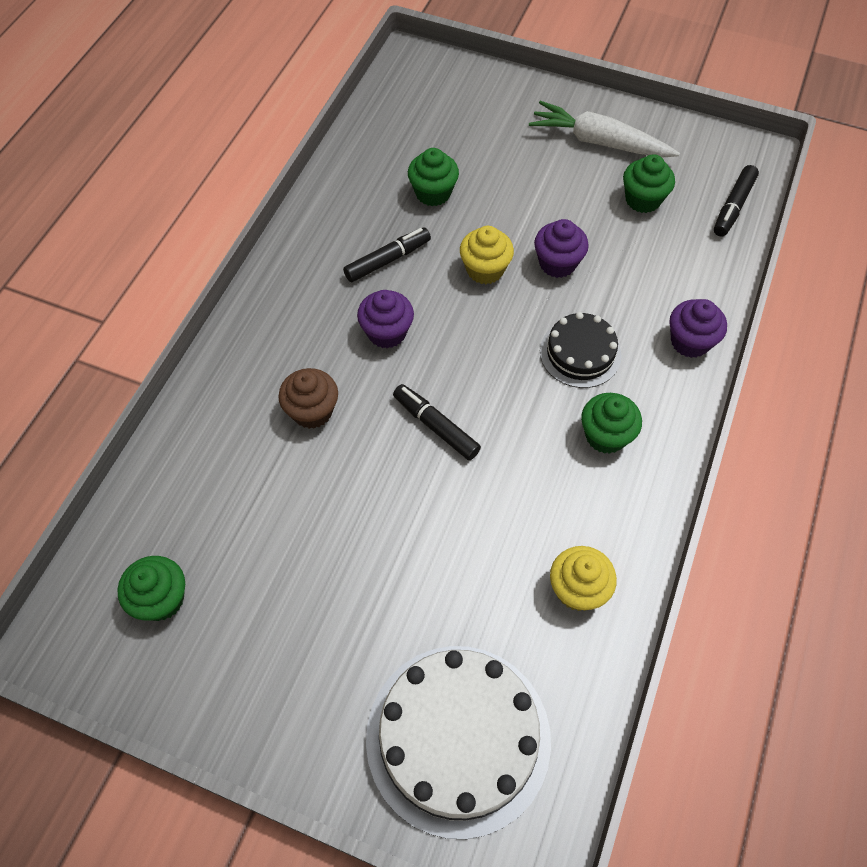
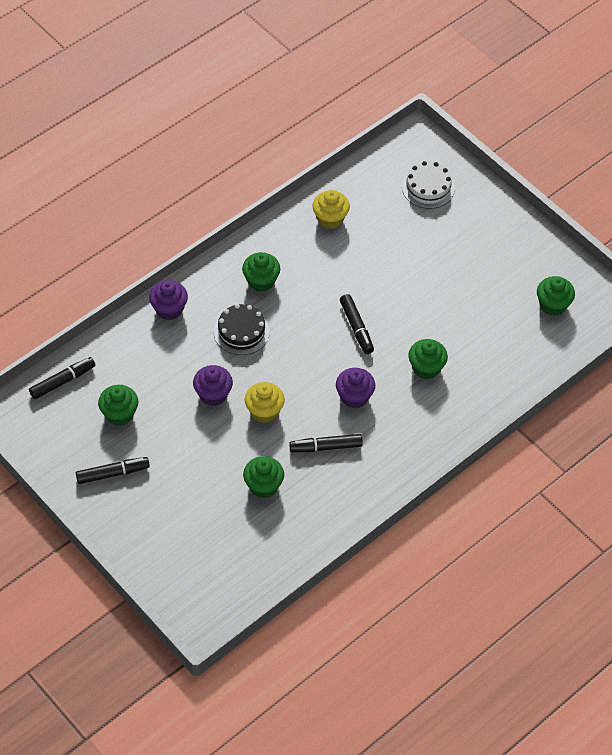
camera: 155 degrees left, 5 degrees down
(312, 411) = (426, 368): brown cupcake -> green cupcake
(458, 738) = (428, 187): white cake -> white cake, size x0.55
(599, 142) = (113, 473): white carrot -> black marker

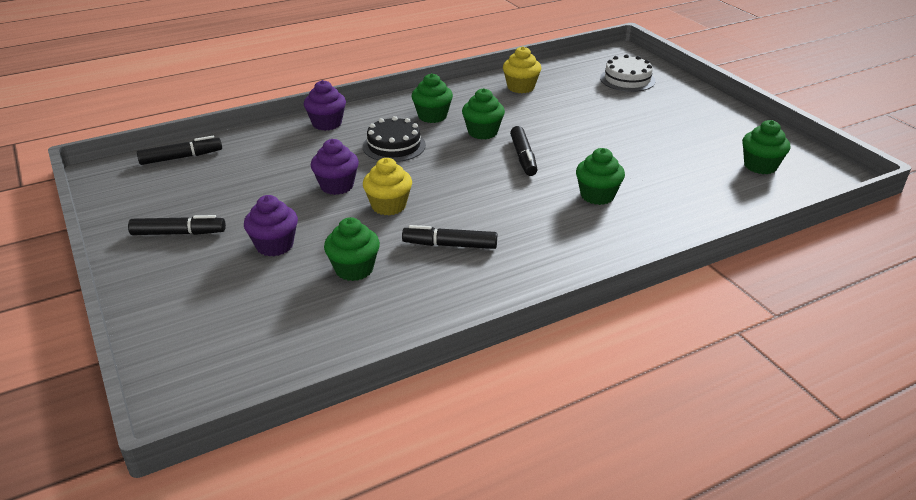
camera: 15 degrees right, 20 degrees down
(119, 414) = (223, 187): green cupcake -> green cupcake (482, 132)
(354, 397) = (502, 207): purple cupcake -> purple cupcake (274, 245)

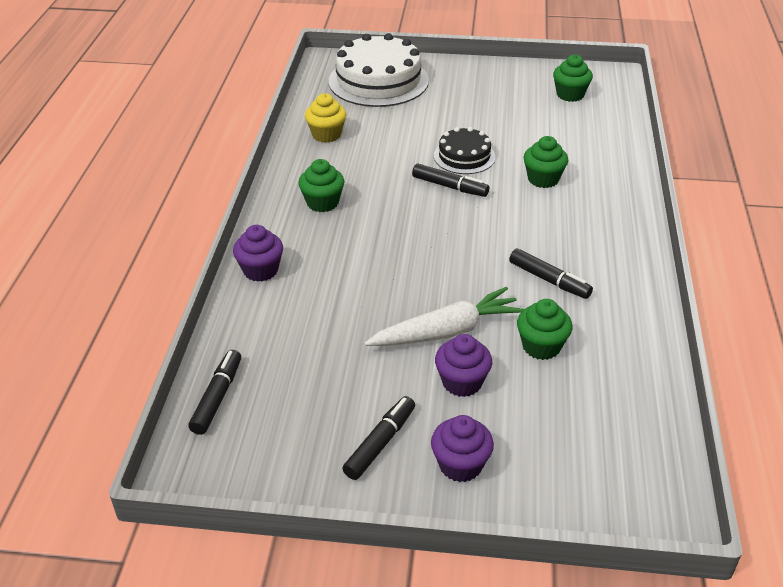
camera: 55 degrees left, 5 degrees up
(330, 218) = (446, 331): none -> white carrot
(337, 186) = (392, 307): purple cupcake -> purple cupcake (460, 465)
(388, 206) = (457, 289): yellow cupcake -> none
(394, 146) = (354, 246): black cake -> black cake (464, 156)
(450, 245) = (549, 280): black marker -> black marker turned 90 degrees counterclockwise
(482, 132) = (384, 188): green cupcake -> none
(627, 79) = (378, 81): white cake -> white cake, size x1.82

